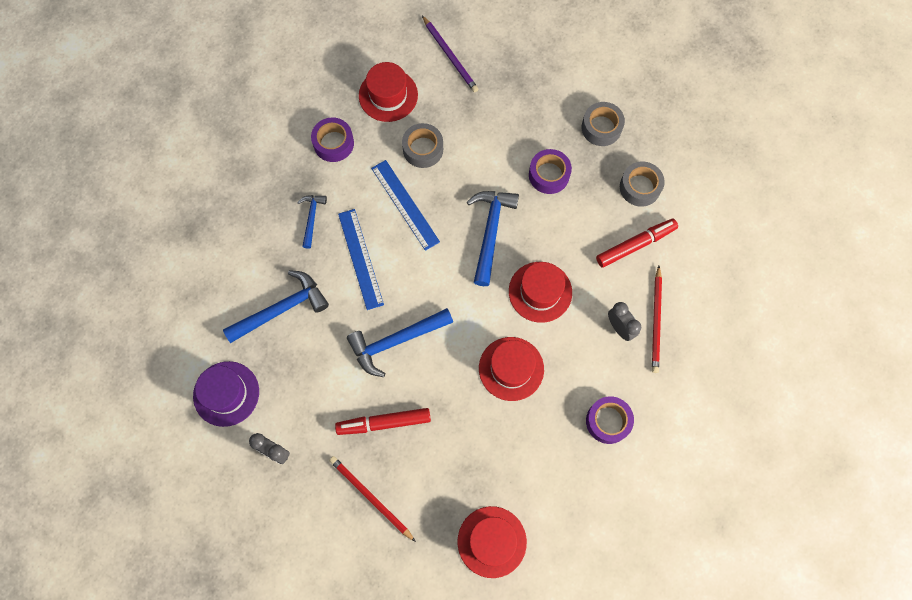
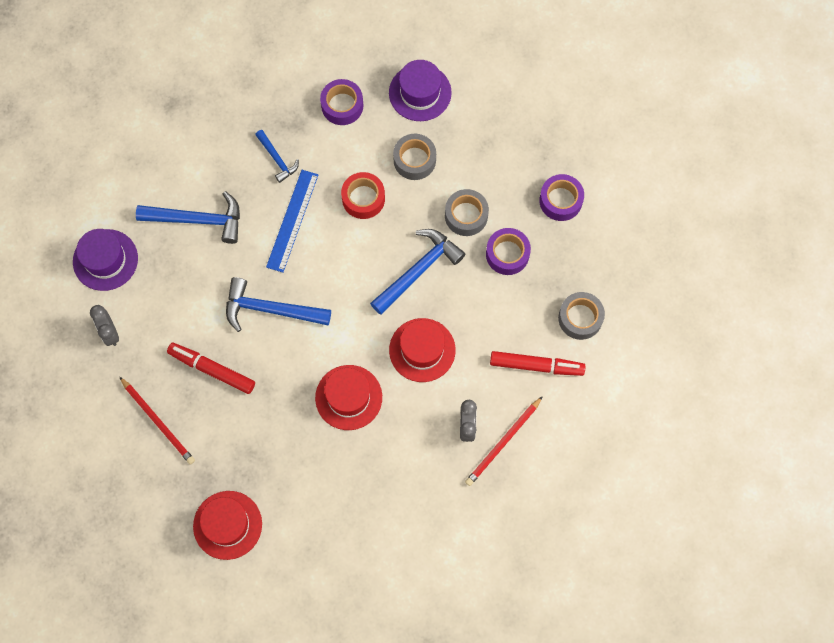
camera: 35 degrees right, 0 degrees up
(312, 218) = (277, 159): blue hammer -> blue hammer turned 105 degrees clockwise
(370, 497) = (158, 422): red pencil -> red pencil turned 150 degrees clockwise
(388, 95) = (420, 93): red hat -> purple hat
(405, 204) = (363, 198): blue ruler -> red tape
(450, 56) = (500, 92): purple pencil -> none
(601, 128) = (587, 243): grey tape -> grey tape (466, 215)
(608, 421) = (396, 497): purple tape -> purple tape (560, 200)

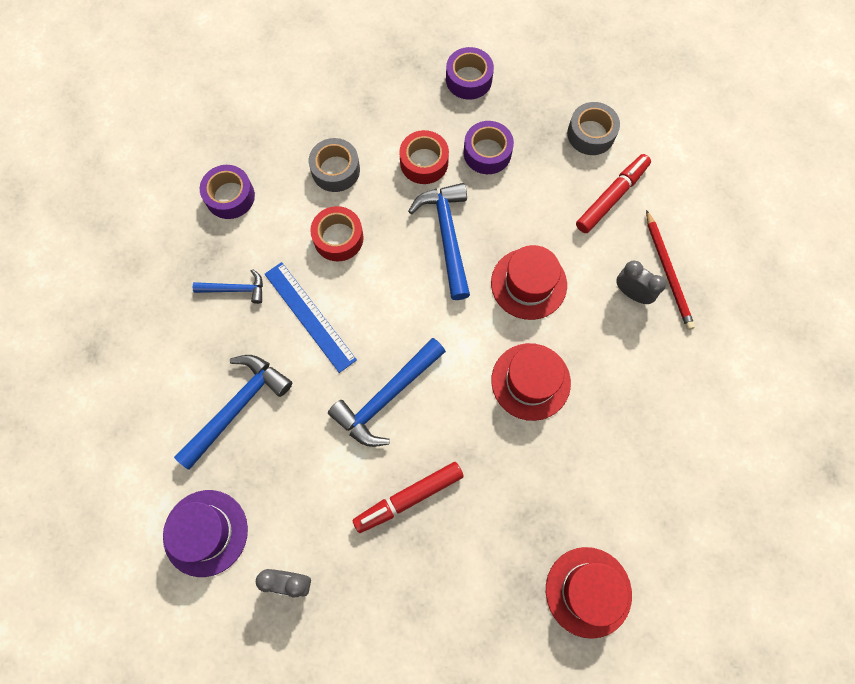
camera: 55 degrees left, 0 degrees up
(158, 422) = (427, 593): red pencil -> none
(420, 93) = (273, 123): purple hat -> none
(466, 215) = (424, 162): grey tape -> red tape

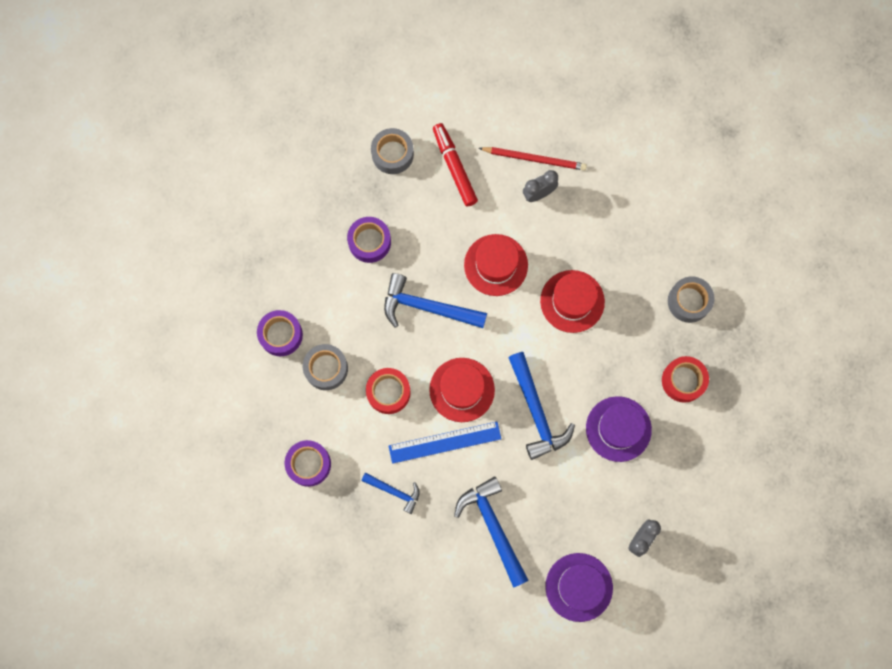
camera: 65 degrees left, 5 degrees up
(235, 289) = (394, 491): blue hammer -> blue hammer turned 90 degrees clockwise
(409, 498) = (618, 429): red marker -> purple hat
(424, 162) = (354, 295): red tape -> red tape (683, 380)
(468, 79) = (294, 224): purple tape -> purple tape (281, 335)
(588, 592) = (735, 336): red hat -> red hat (462, 390)
(600, 515) = (689, 301): none -> grey tape

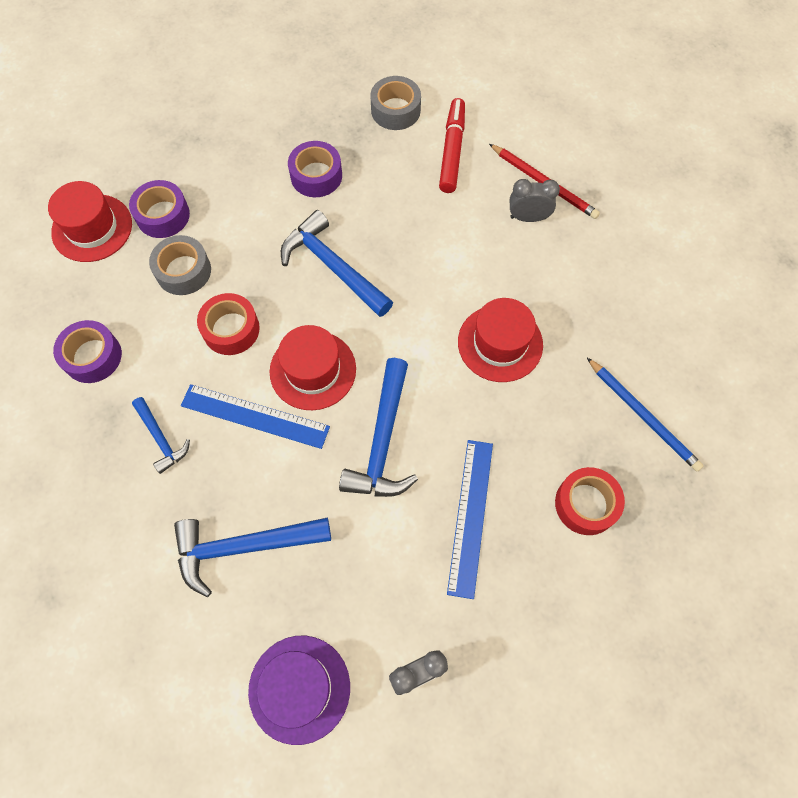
camera: 30 degrees right, 10 degrees down
(493, 527) = (244, 547): blue hammer -> blue hammer turned 105 degrees counterclockwise
(496, 265) = (436, 263): red hat -> red hat (92, 228)
(618, 429) = (470, 516): purple hat -> blue ruler
(689, 301) = (643, 416): grey tape -> blue pencil

